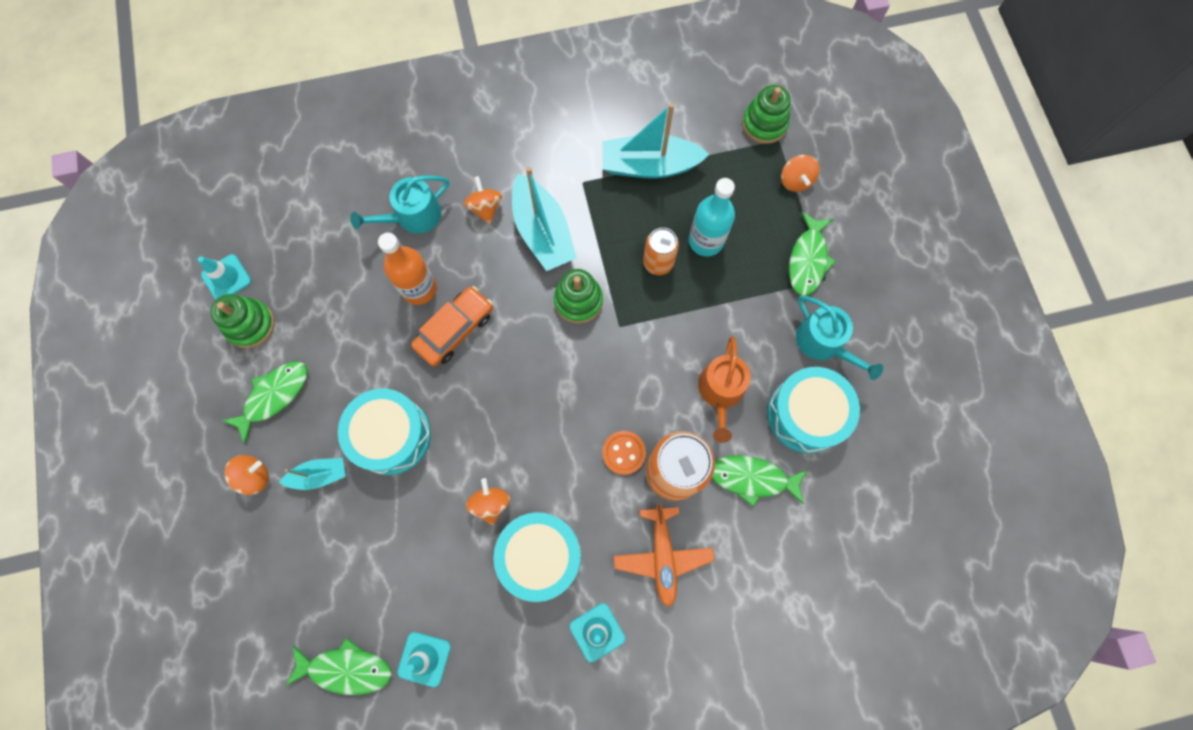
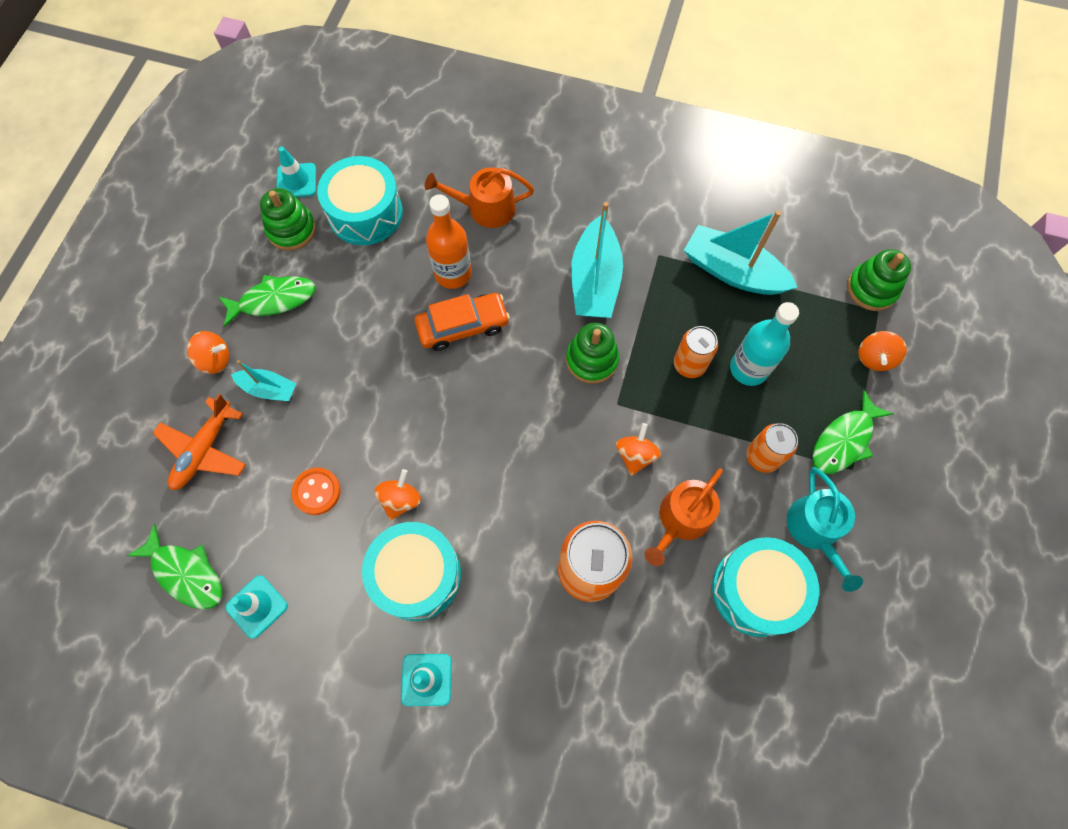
camera: 30 degrees right, 5 degrees down
(391, 435) = (351, 389): turquoise drum -> turquoise drum (365, 213)
(413, 216) = (485, 208): turquoise watering can -> orange watering can
(485, 208) = (554, 233): orange spinning top -> orange spinning top (635, 455)
(624, 453) = (552, 524): orange button -> orange button (317, 491)
(662, 555) = (532, 644): orange plane -> orange plane (204, 449)
(752, 478) = (665, 622): green fish -> none
(754, 307) = (762, 457): none -> orange can

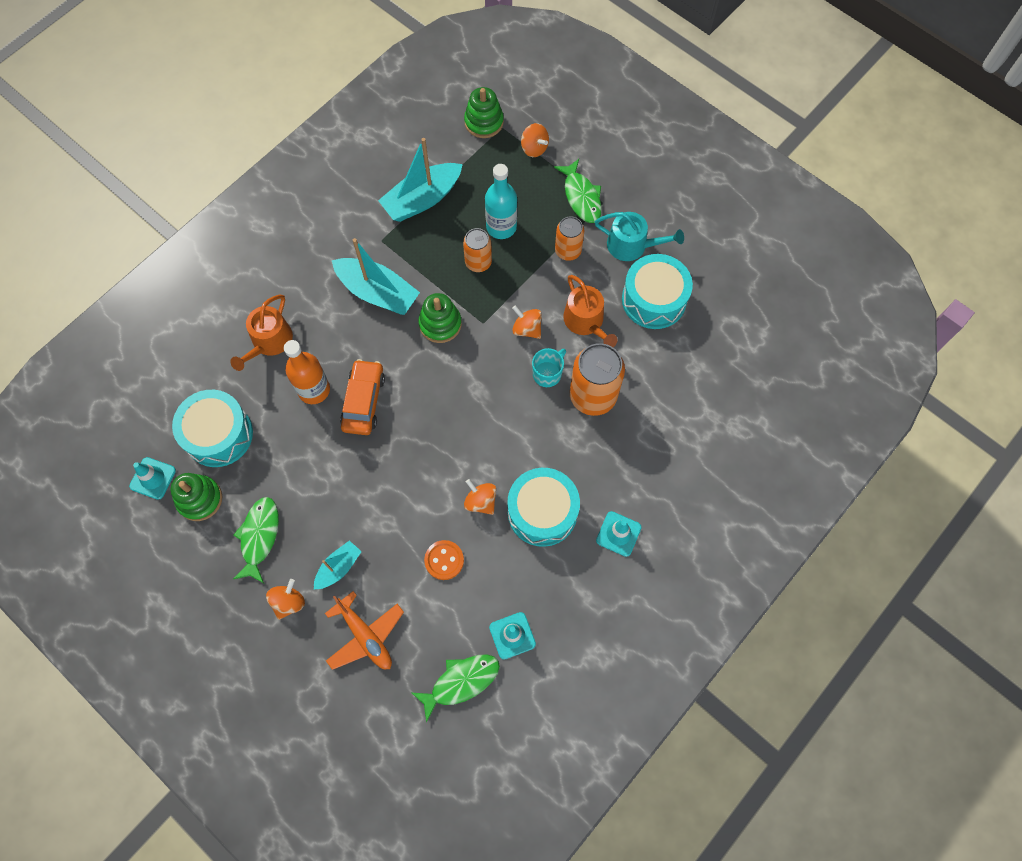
camera: 65 degrees left, 0 degrees up
(591, 504) = (547, 373): none -> turquoise mug

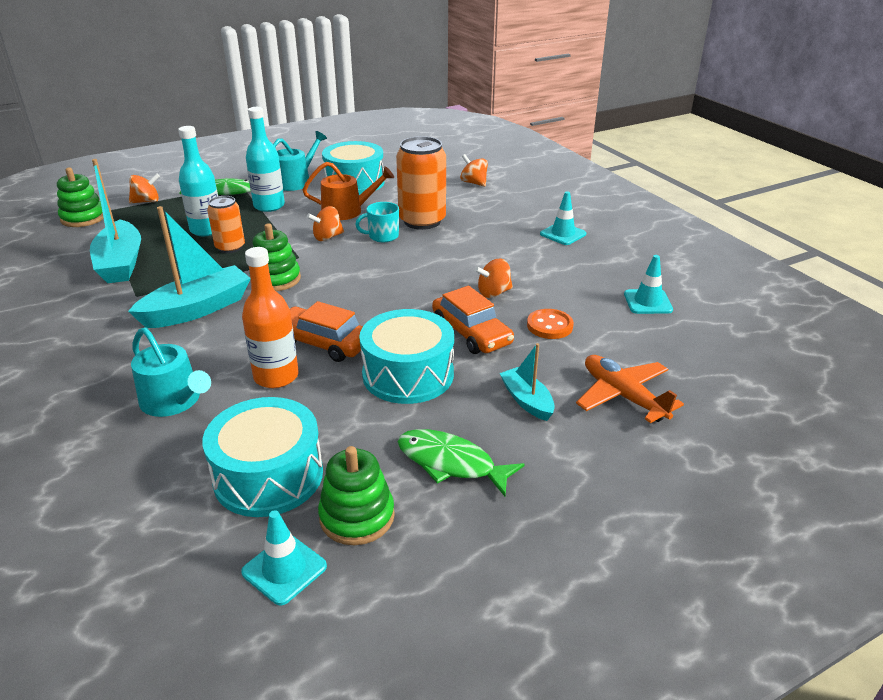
camera: 70 degrees left, 35 degrees down
(269, 342) = (174, 401): orange watering can -> turquoise watering can
(288, 602) = (558, 452): orange spinning top -> orange spinning top (474, 183)
(365, 636) = (623, 396): orange plane -> orange plane turned 105 degrees counterclockwise
(413, 502) = (471, 333): none -> orange car
(461, 682) = (693, 341): green fish -> none
(542, 512) = (523, 264): turquoise drum -> turquoise drum (408, 374)
(547, 373) = (382, 236): turquoise mug -> turquoise mug turned 75 degrees counterclockwise
(568, 251) = (269, 206): orange can -> turquoise bottle

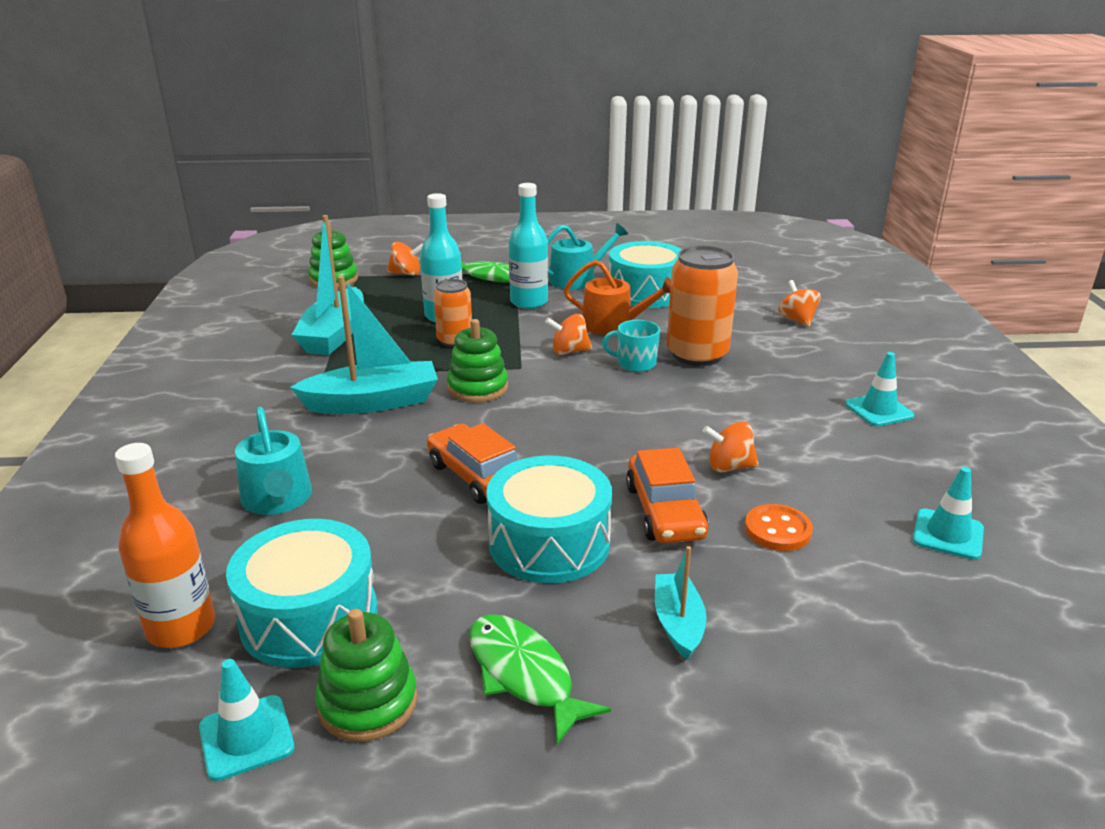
camera: 25 degrees right, 5 degrees down
(276, 376) = (399, 502): orange bottle -> orange bottle (181, 627)
(623, 396) = (821, 660): orange plane -> none

